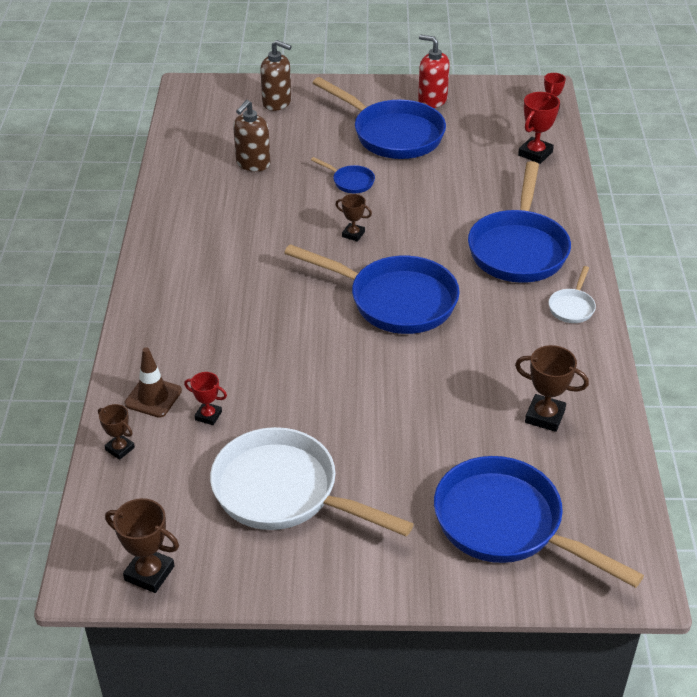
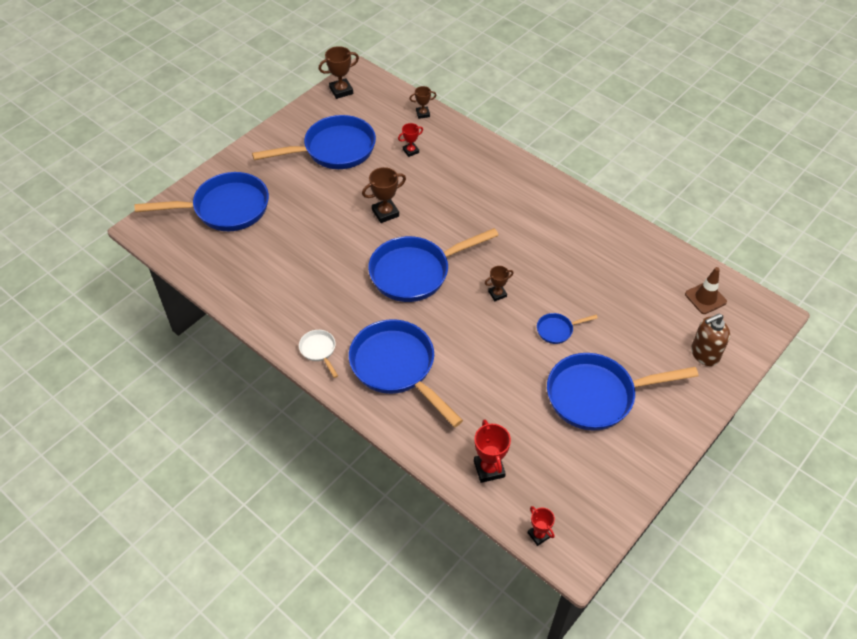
camera: 130 degrees right, 10 degrees up
(153, 397) = (445, 139): brown traffic cone -> brown traffic cone (705, 298)
(253, 163) = (628, 292): brown soap dispenser -> none
(284, 492) = (334, 150): white pan -> blue pan
(432, 100) = (626, 458): red soap dispenser -> none
(545, 416) = (262, 271): brown trophy -> brown trophy (385, 213)

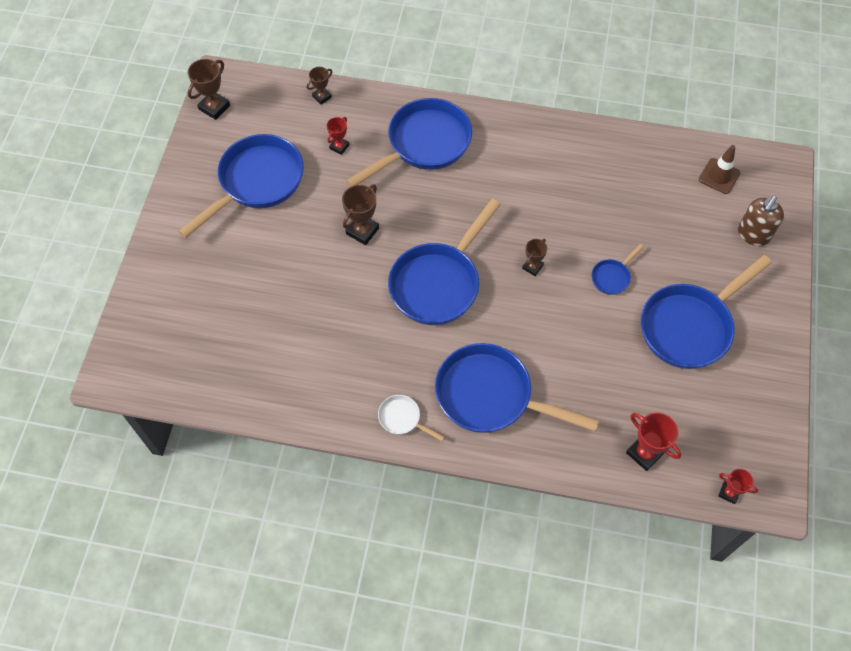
camera: 30 degrees left, 10 degrees up
(225, 208) = (187, 308): blue pan -> blue pan (423, 144)

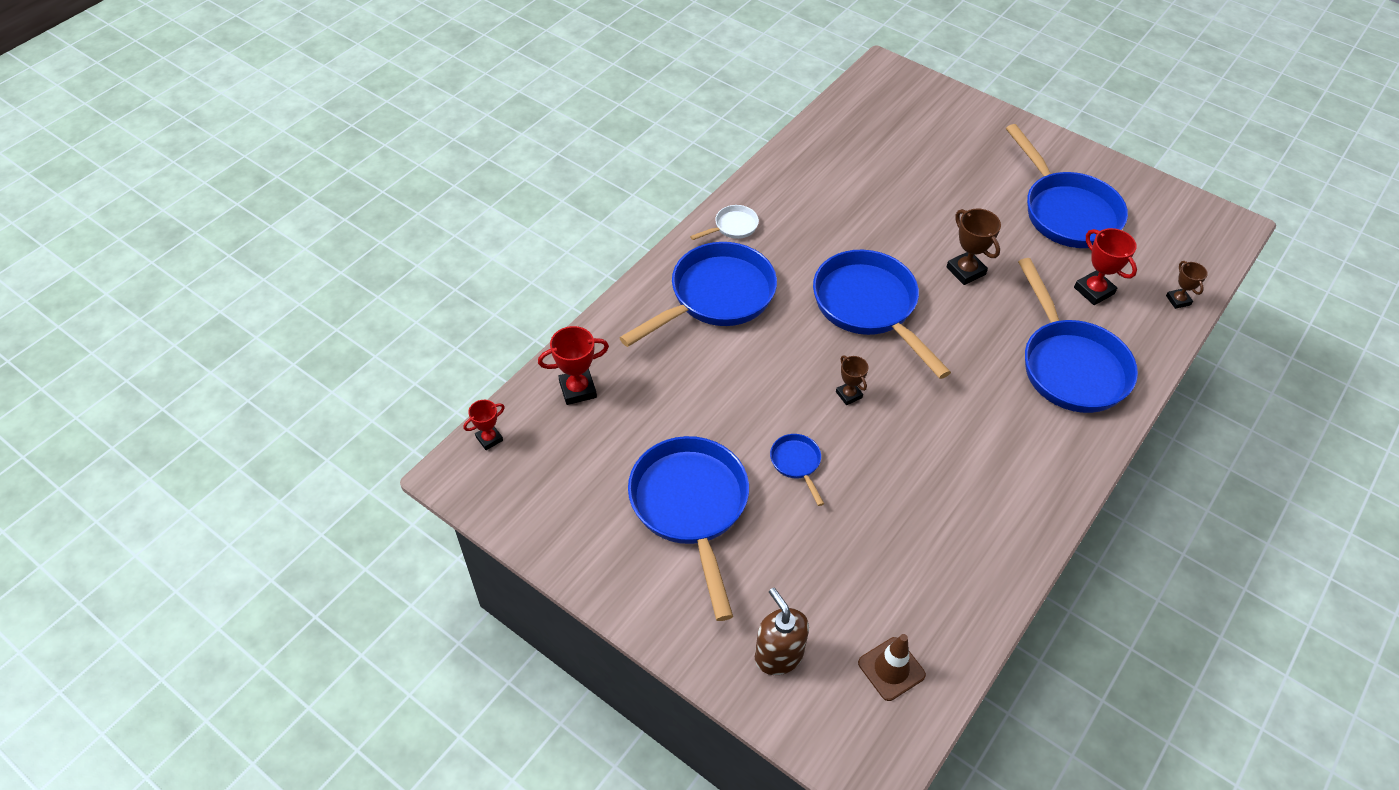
camera: 115 degrees right, 10 degrees down
(214, 107) = (1188, 209): brown trophy -> none
(339, 146) = (1093, 291): red trophy -> red trophy, size x1.59

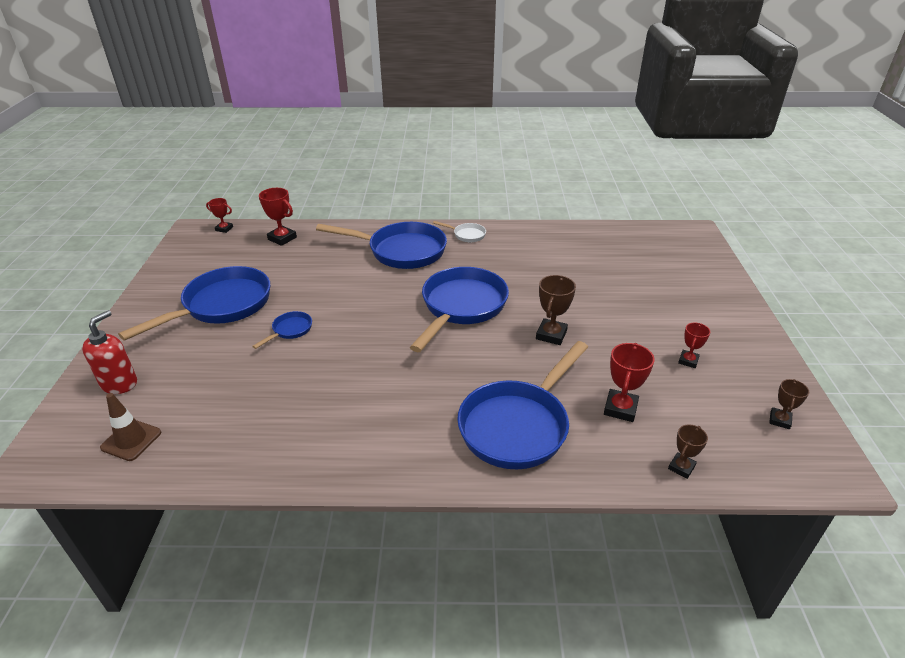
camera: 55 degrees right, 15 degrees down
(778, 655) = (119, 383): brown soap dispenser -> red soap dispenser
(848, 395) = (371, 328): brown trophy -> brown trophy (779, 420)
(1066, 212) = (688, 361): blue pan -> red trophy

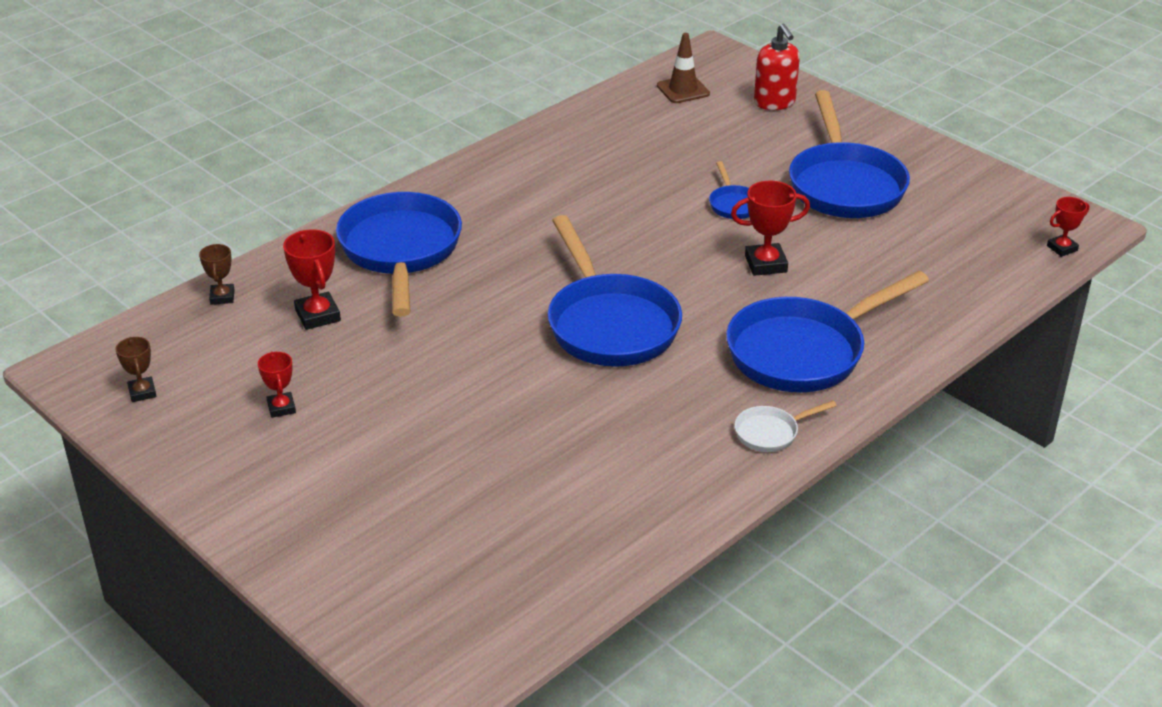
camera: 135 degrees right, 0 degrees up
(282, 238) = (971, 279): red trophy -> red trophy (765, 264)
(551, 335) = (467, 350): brown trophy -> none

